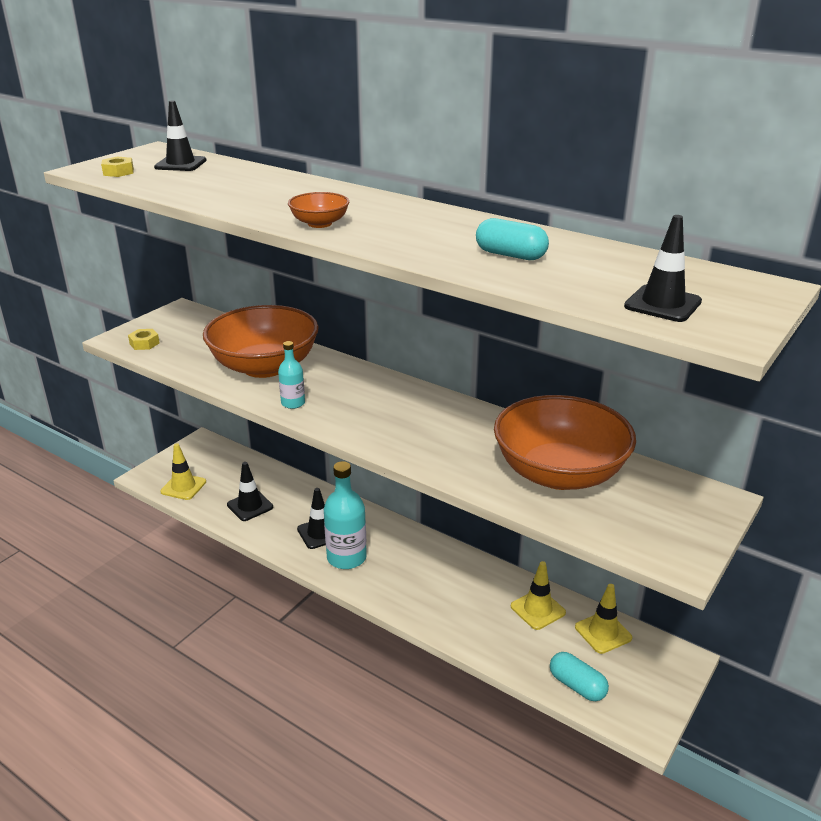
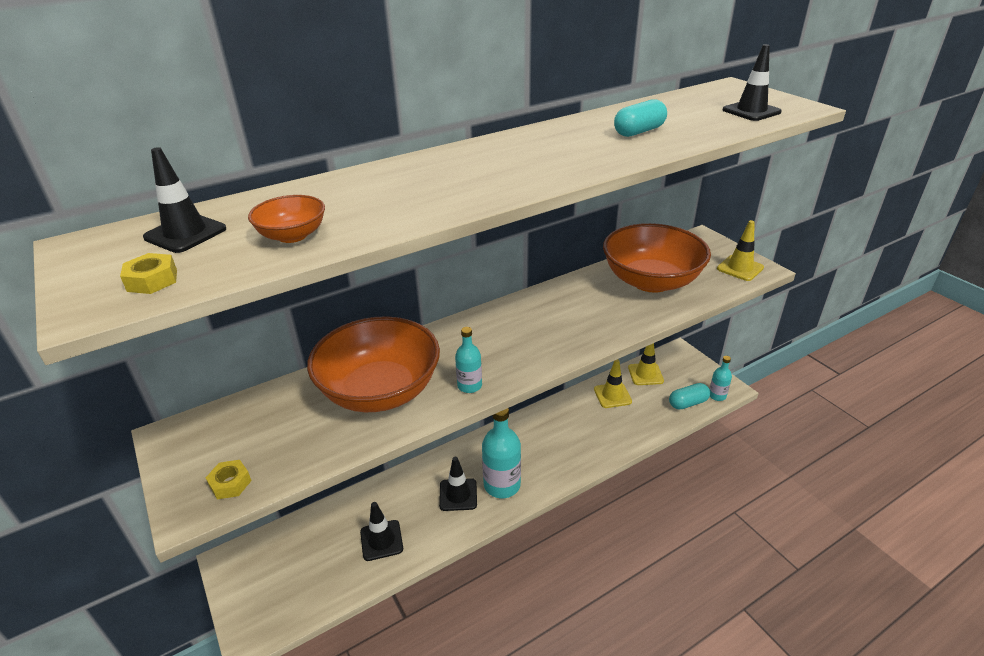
camera: 65 degrees left, 5 degrees up
(183, 487) = (303, 597): yellow traffic cone -> yellow traffic cone (740, 268)
(319, 223) = (504, 184): orange bowl -> orange bowl (292, 235)
(617, 716) = (717, 395): none -> turquoise bottle

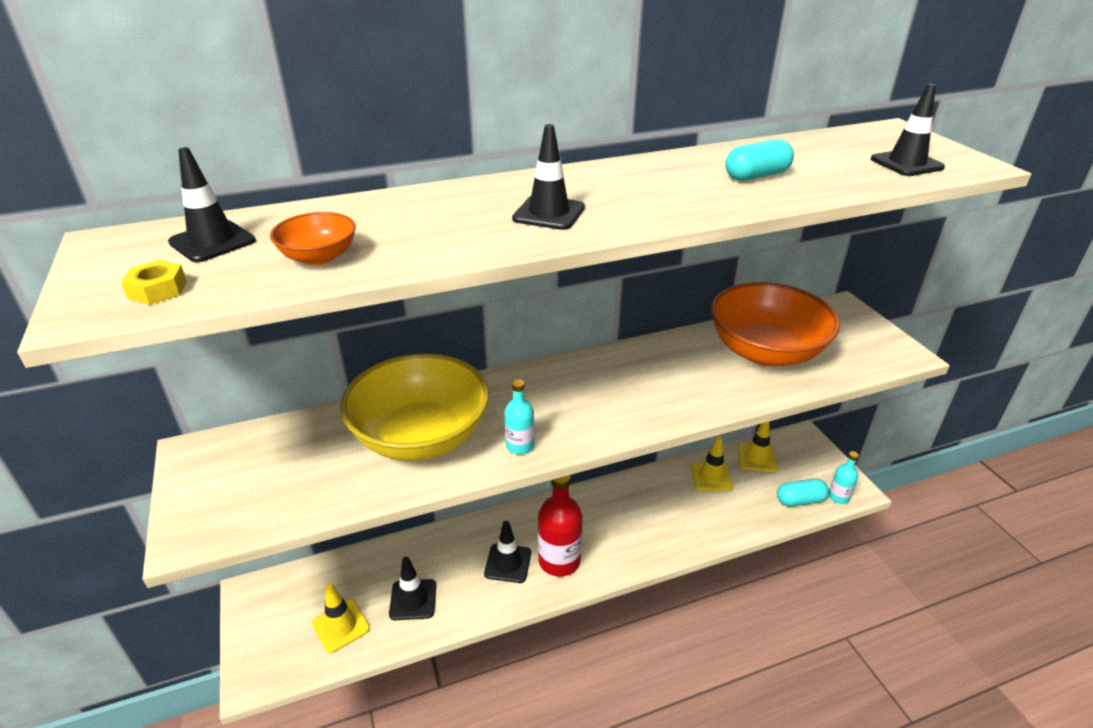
camera: 10 degrees right, 0 degrees up
(230, 483) = (237, 515): yellow nut -> none
(380, 391) = (421, 436): orange bowl -> yellow bowl
(480, 178) = (549, 213): none -> black traffic cone
(502, 485) = (559, 560): turquoise bottle -> red bottle
(740, 268) = (880, 350): yellow traffic cone -> yellow traffic cone (341, 626)

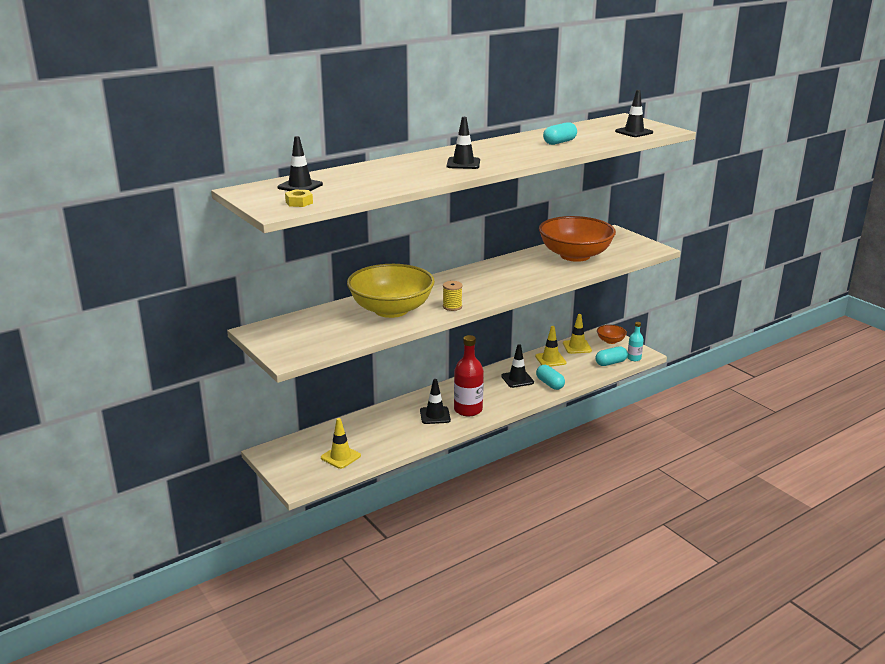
camera: 15 degrees left, 10 degrees down
(319, 257) = (364, 187): orange bowl -> orange bowl (610, 341)
(413, 599) = (381, 439): black traffic cone -> black traffic cone (517, 379)
(520, 446) = (452, 307): turquoise bottle -> yellow spool
(696, 528) = (549, 384): none -> turquoise capsule

